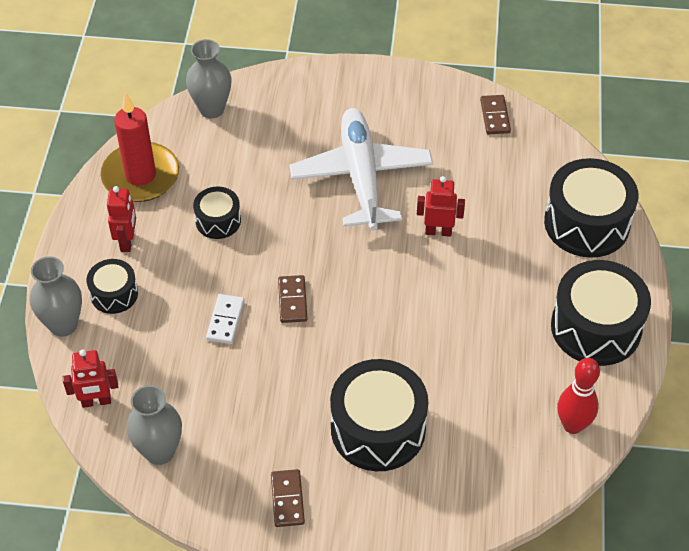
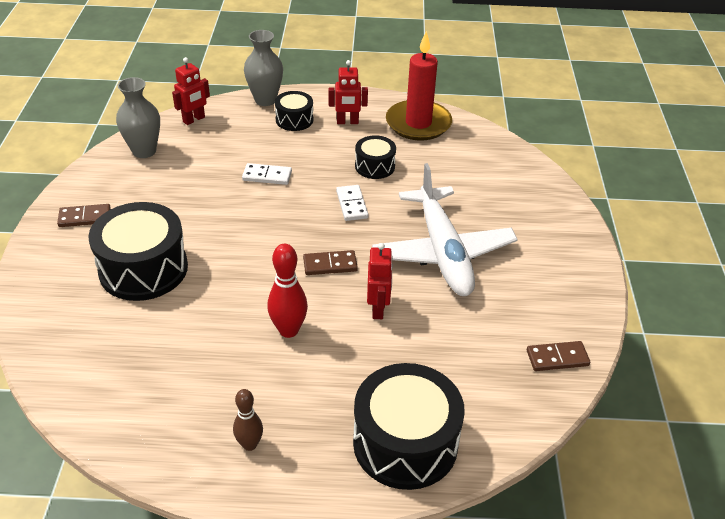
camera: 85 degrees right, 10 degrees down
(96, 401) = (194, 119): red robot -> red robot turned 120 degrees counterclockwise
(212, 109) = (505, 155): grey vase -> none
(283, 244) = (351, 205): none -> white domino
(292, 300) = (288, 212): brown domino -> brown domino (330, 265)
(361, 177) = (442, 252): white plane -> white plane turned 90 degrees clockwise
(572, 425) = (121, 416): red bowling pin -> red bowling pin (288, 330)
(596, 327) = (250, 444): black drum -> brown bowling pin

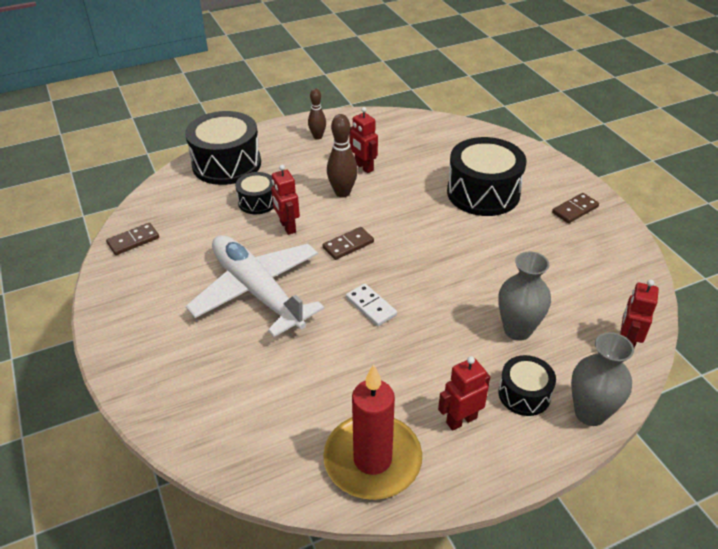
camera: 155 degrees right, 0 degrees up
(144, 151) = (618, 285): grey vase -> grey vase (517, 330)
(234, 359) = (363, 167): none -> red robot
(267, 176) = (477, 305): white domino -> none
(288, 330) = (342, 193): red bowling pin -> brown bowling pin
(375, 166) = (380, 363): black drum -> black drum (257, 202)

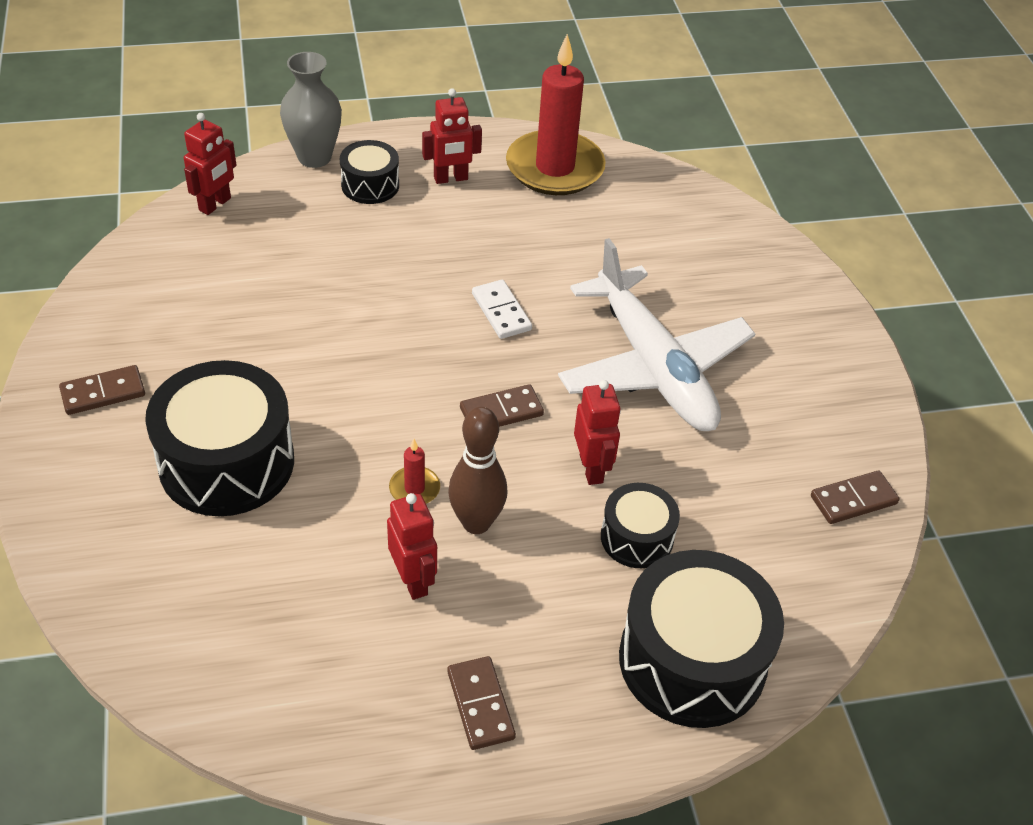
camera: 170 degrees left, 5 degrees up
(317, 137) = (480, 705): brown bowling pin -> brown domino
(380, 200) = (414, 488): none -> red candle
(517, 330) = (330, 245): grey vase -> none

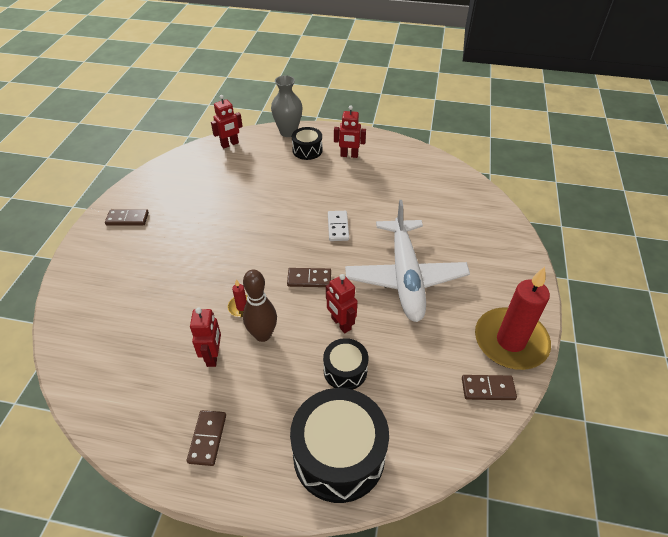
camera: 25 degrees right, 0 degrees up
(227, 462) = (161, 267): black drum -> none
(555, 168) = (406, 161): red candle -> red candle (510, 341)
(591, 469) = (341, 324): red robot -> red robot turned 135 degrees clockwise

